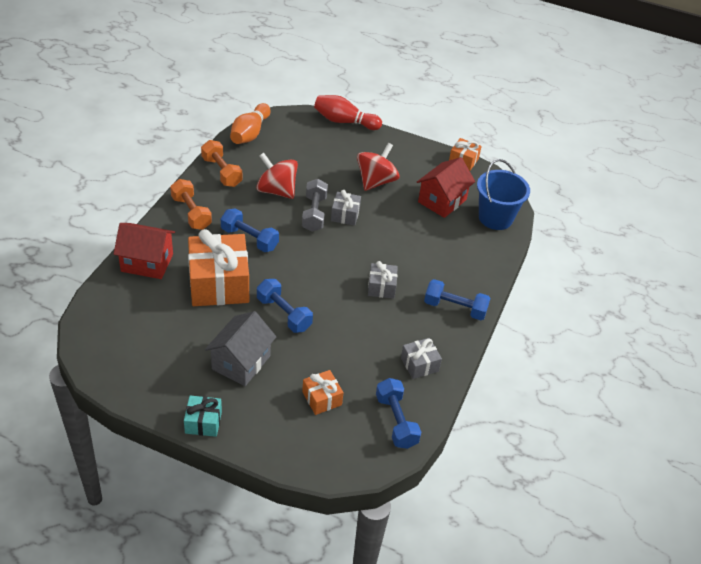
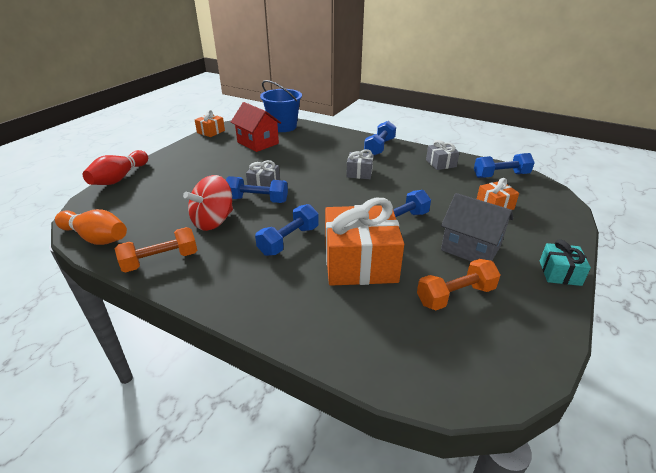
camera: 80 degrees left, 10 degrees down
(147, 263) = (323, 327): red house -> none
(191, 213) = (232, 286): orange dumbbell -> orange dumbbell (455, 296)
(314, 213) = (257, 200): grey dumbbell -> blue dumbbell
(376, 181) = (221, 167): red spinning top -> none

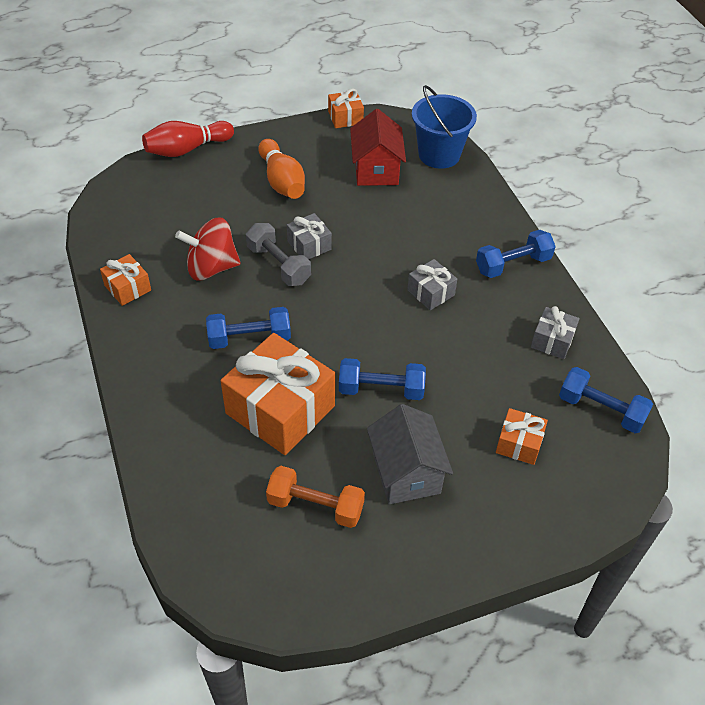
camera: 40 degrees right, 15 degrees up
(96, 238) = (104, 225): orange bowling pin -> orange bowling pin (282, 181)
(160, 260) = (128, 288): orange dumbbell -> orange gift
(257, 200) = (278, 265): blue dumbbell -> grey dumbbell
(560, 273) = (451, 565): turquoise gift -> none

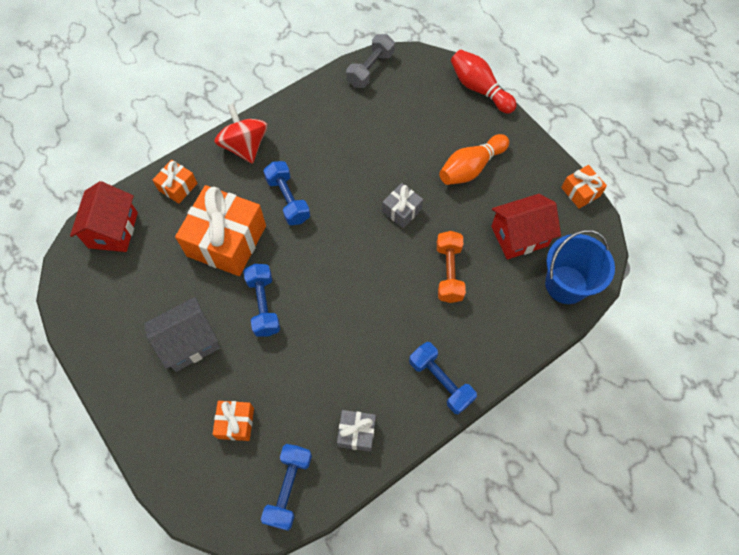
camera: 75 degrees right, 15 degrees up
(128, 288) = (312, 106): orange gift -> orange gift (178, 187)
(208, 535) = (113, 230): none -> red house
(211, 267) = (352, 151): red spinning top -> red spinning top (245, 146)
(278, 265) = (371, 195): grey dumbbell -> grey dumbbell (370, 69)
(315, 506) = (148, 288): orange dumbbell -> orange dumbbell (449, 272)
(431, 292) = (380, 318): grey gift -> none

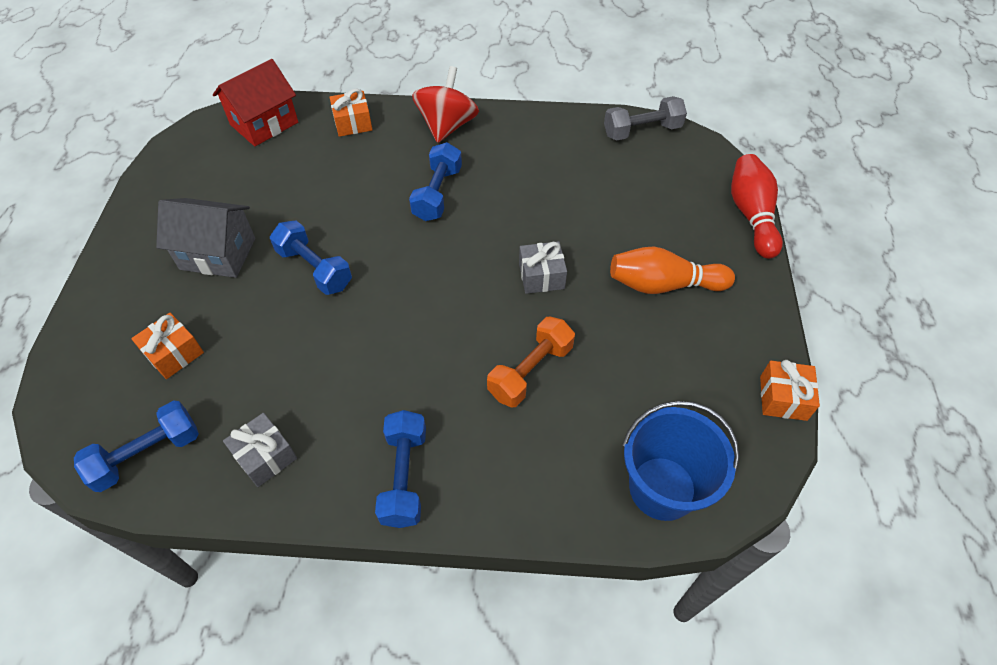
camera: 40 degrees right, 10 degrees down
(226, 241) = (344, 192): orange gift -> none
(263, 305) = (314, 268): blue dumbbell -> blue dumbbell turned 75 degrees counterclockwise
(519, 236) = (653, 392): red house -> none

